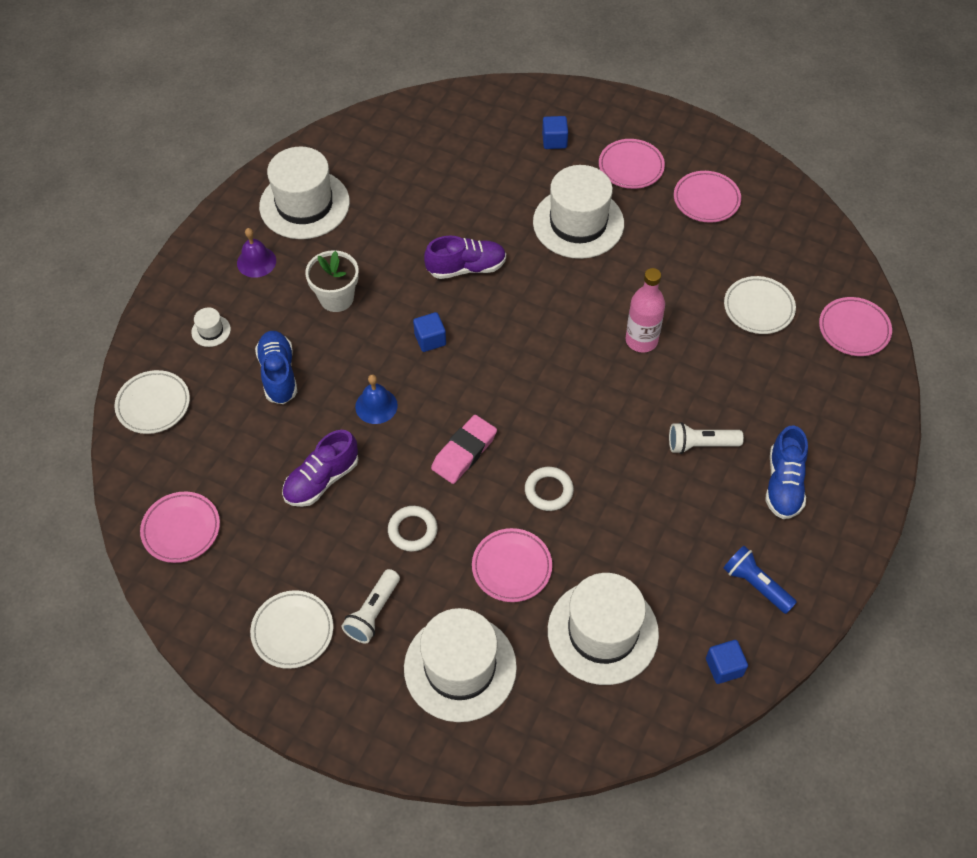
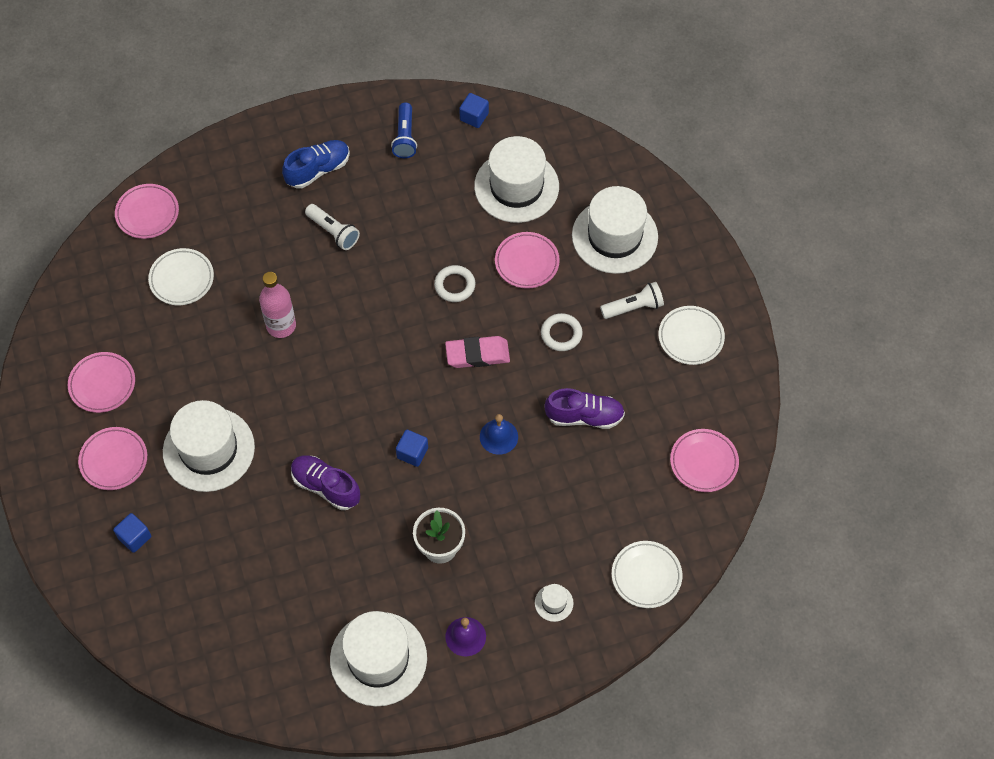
camera: 135 degrees left, 5 degrees up
(278, 374) = (539, 521): blue shoe -> none

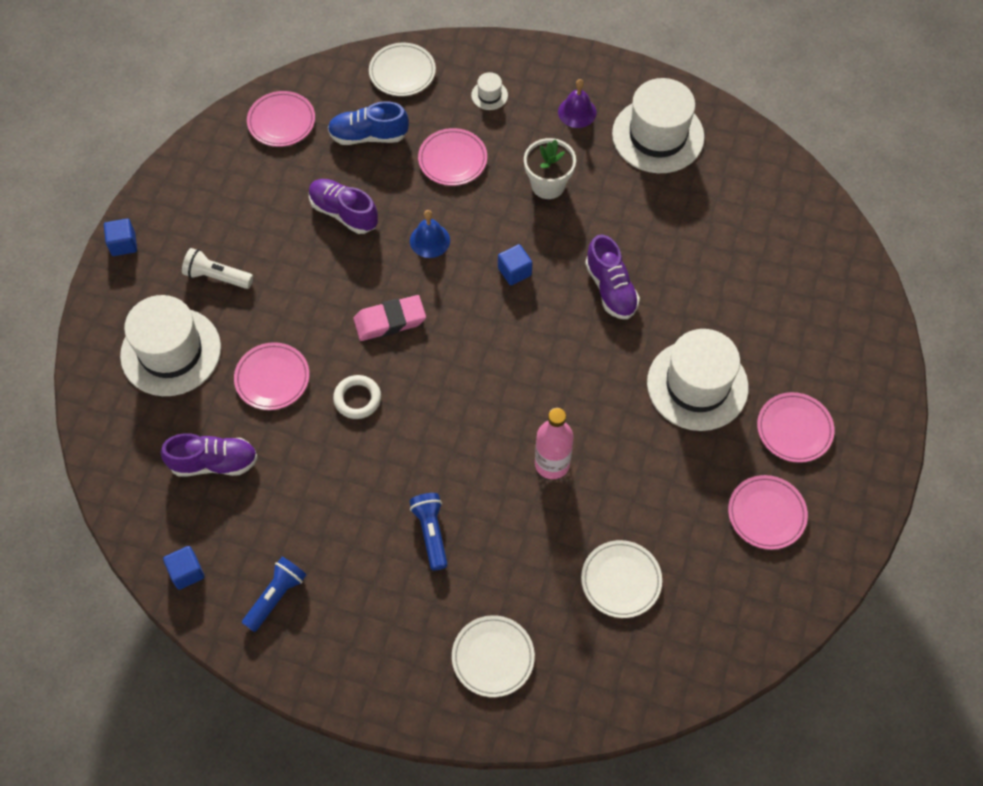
camera: 145 degrees left, 0 degrees up
(134, 537) = (811, 347): blue cube -> blue cube (123, 244)
(147, 213) = (612, 687): pink plate -> pink plate (452, 160)
(318, 170) = (395, 618): blue shoe -> blue shoe (368, 136)
(333, 232) = (431, 533): white flashlight -> blue flashlight
(477, 354) = (390, 321): pink eraser -> pink eraser turned 45 degrees counterclockwise
(516, 186) = (214, 463): white hat -> purple shoe
(561, 334) = (301, 293): white ring -> none
(691, 337) = (194, 221): white plate -> white plate (493, 657)

